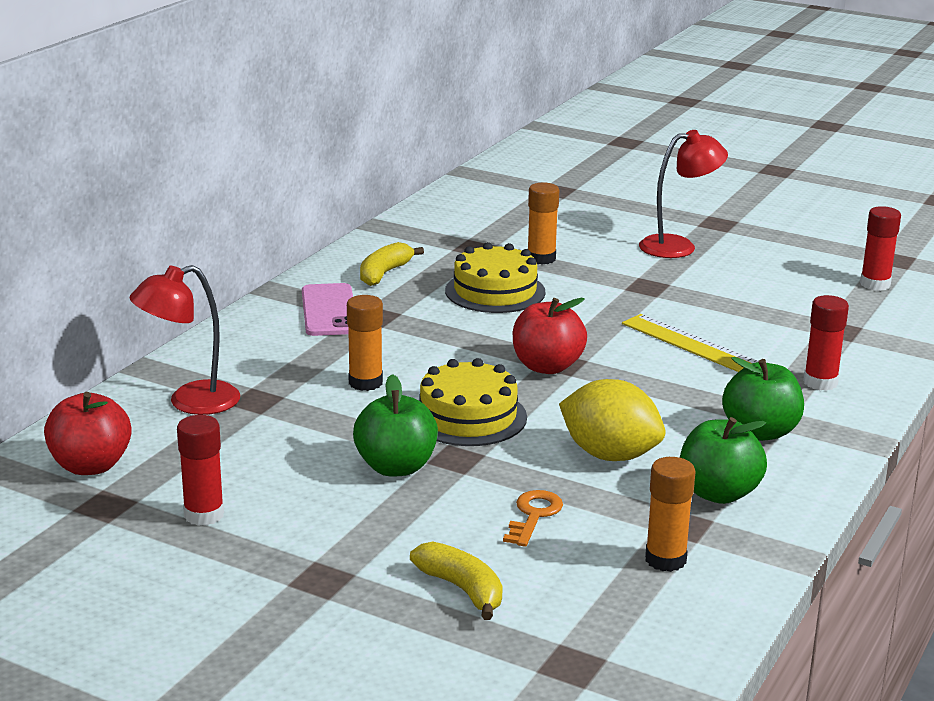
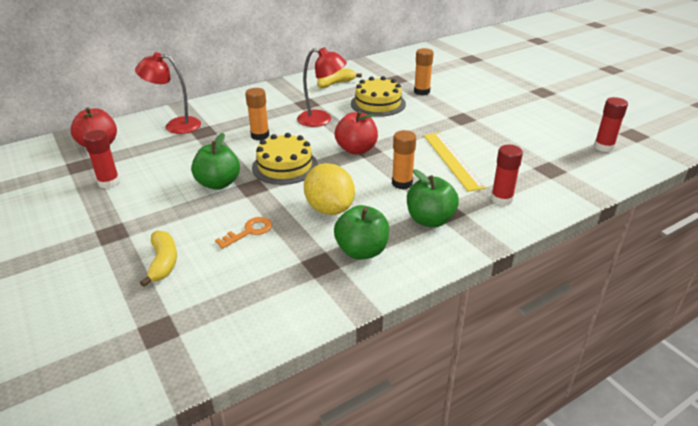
camera: 30 degrees right, 10 degrees up
(329, 311) = (288, 96): pink phone -> none
(665, 560) = (284, 283): orange glue stick -> orange glue stick (402, 183)
(678, 246) = (504, 100): red lamp -> red lamp (321, 120)

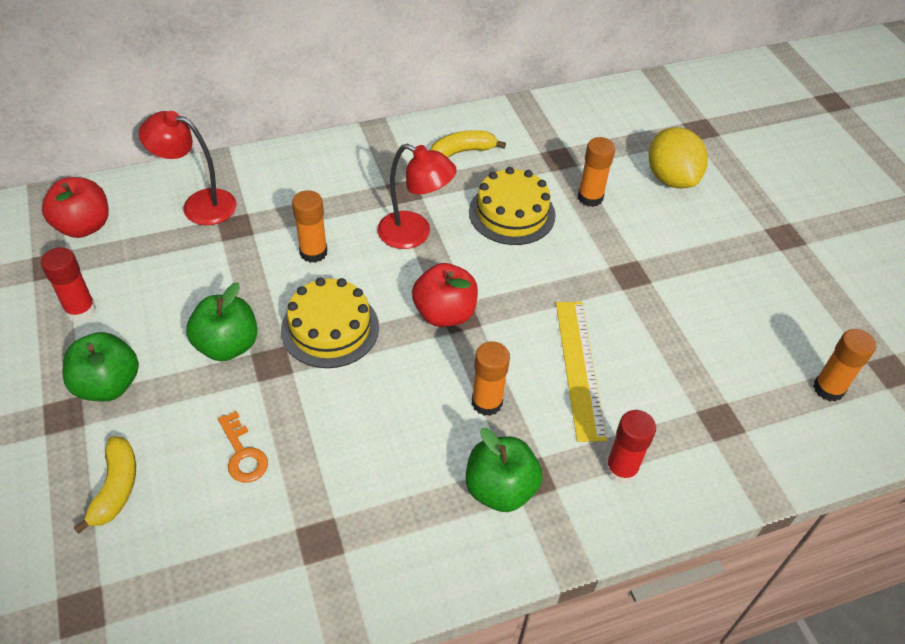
camera: 10 degrees right, 15 degrees up
(249, 231) = (243, 454): orange key -> orange key turned 90 degrees clockwise
(329, 209) = (366, 433): yellow lemon -> yellow lemon (671, 178)
(362, 251) = (383, 529): green apple -> green apple (108, 385)
(603, 147) = (828, 389): red glue stick -> orange glue stick

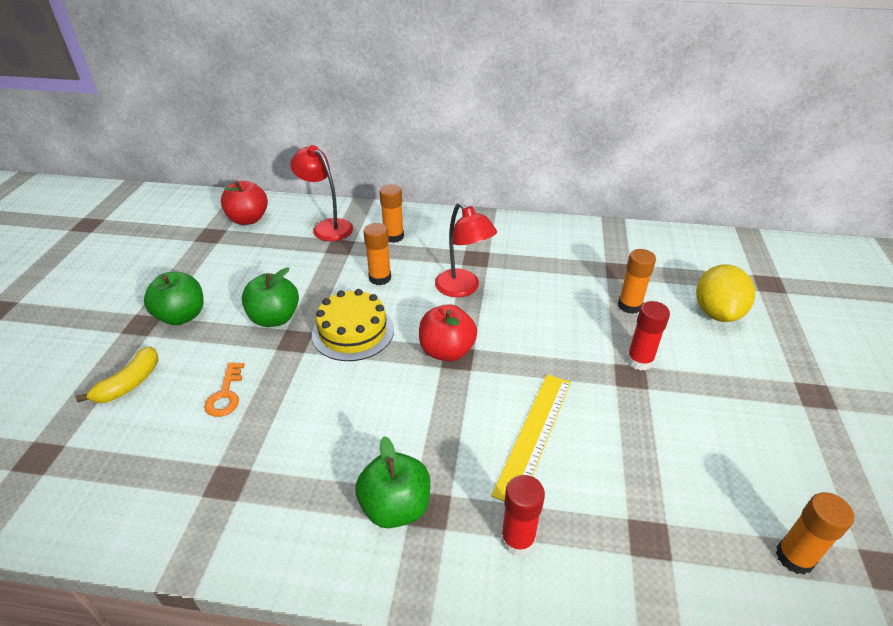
camera: 30 degrees right, 10 degrees down
(81, 310) = (205, 266): red glue stick -> red glue stick (639, 361)
(462, 151) = (540, 244): yellow banana -> none
(487, 402) = (433, 431): orange glue stick -> orange glue stick (393, 236)
(512, 213) = (552, 297): yellow cake -> none

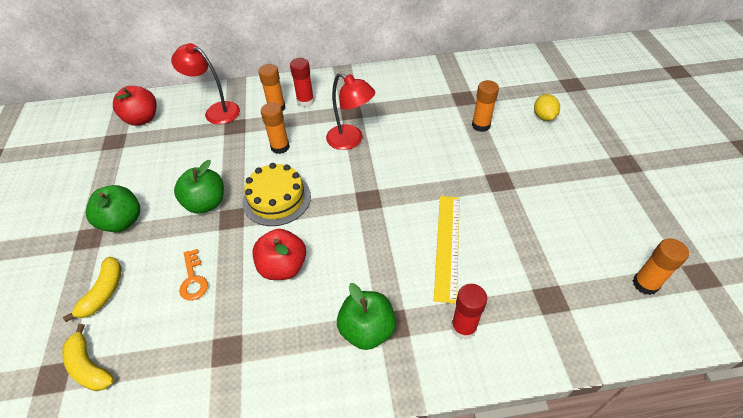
camera: 15 degrees left, 10 degrees up
(79, 456) = (89, 366): none -> yellow banana
(447, 351) = (358, 196): red apple -> red apple (283, 267)
(639, 361) = (502, 168): red glue stick -> red glue stick (305, 101)
(717, 313) = (543, 116): yellow lemon -> yellow lemon, size x0.60

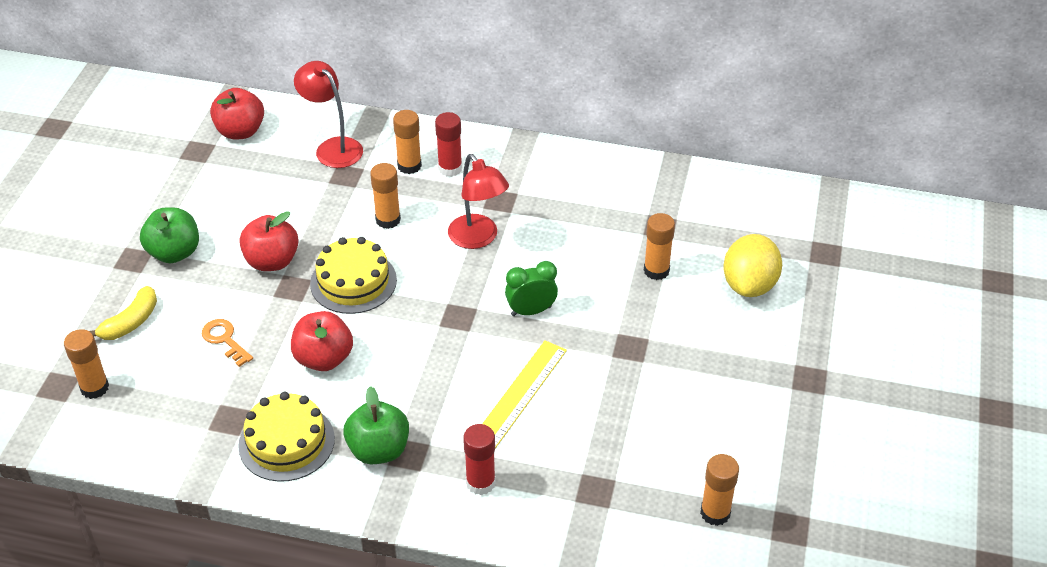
camera: 20 degrees right, 5 degrees down
(89, 366) = (94, 388): yellow banana -> orange glue stick
(193, 279) = (225, 340): orange key -> orange key turned 135 degrees clockwise
(206, 203) = (272, 261): green apple -> red apple
(286, 353) = (286, 442): none -> yellow cake
(417, 178) = (531, 311): none -> green clock
(543, 116) = (749, 285): yellow lemon -> yellow lemon, size x1.65

